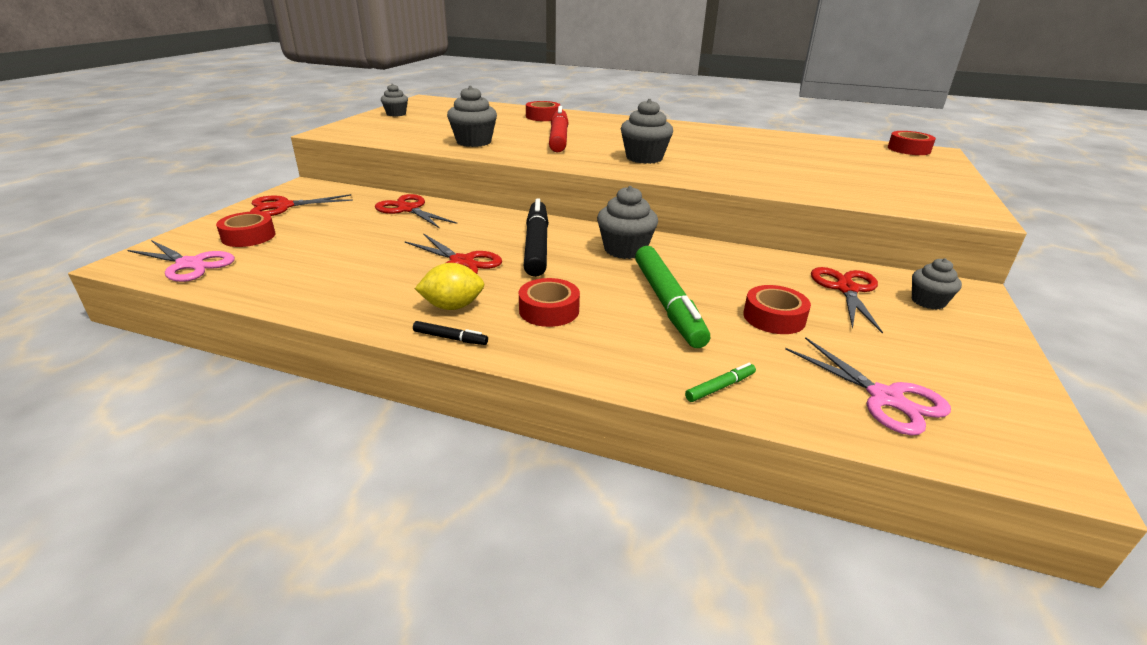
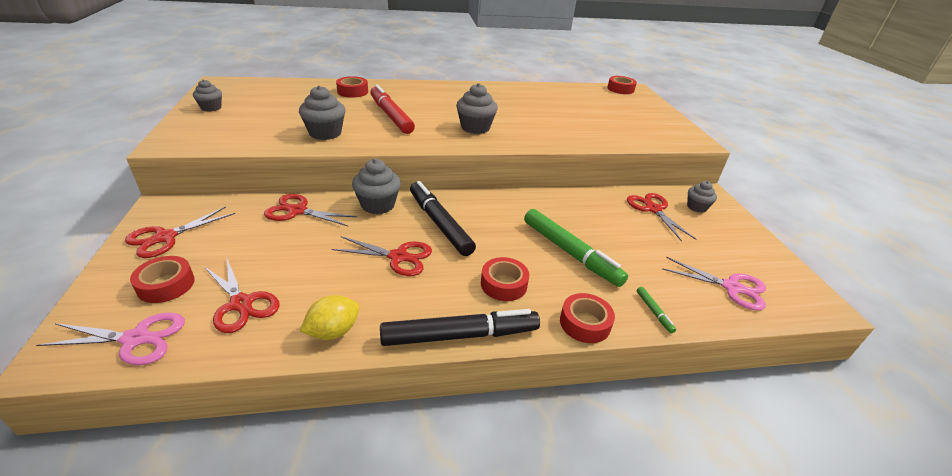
camera: 30 degrees left, 5 degrees up
(287, 262) = (241, 304): none -> red scissors
(450, 338) = (460, 335): black marker -> black marker, size x2.43
(452, 306) = (433, 304): yellow lemon -> yellow lemon (333, 331)
(625, 250) = (503, 211): grey cupcake -> grey cupcake (378, 205)
(720, 387) = (654, 312): green marker -> green marker turned 135 degrees clockwise
(774, 317) = (636, 245): red tape -> red tape (585, 323)

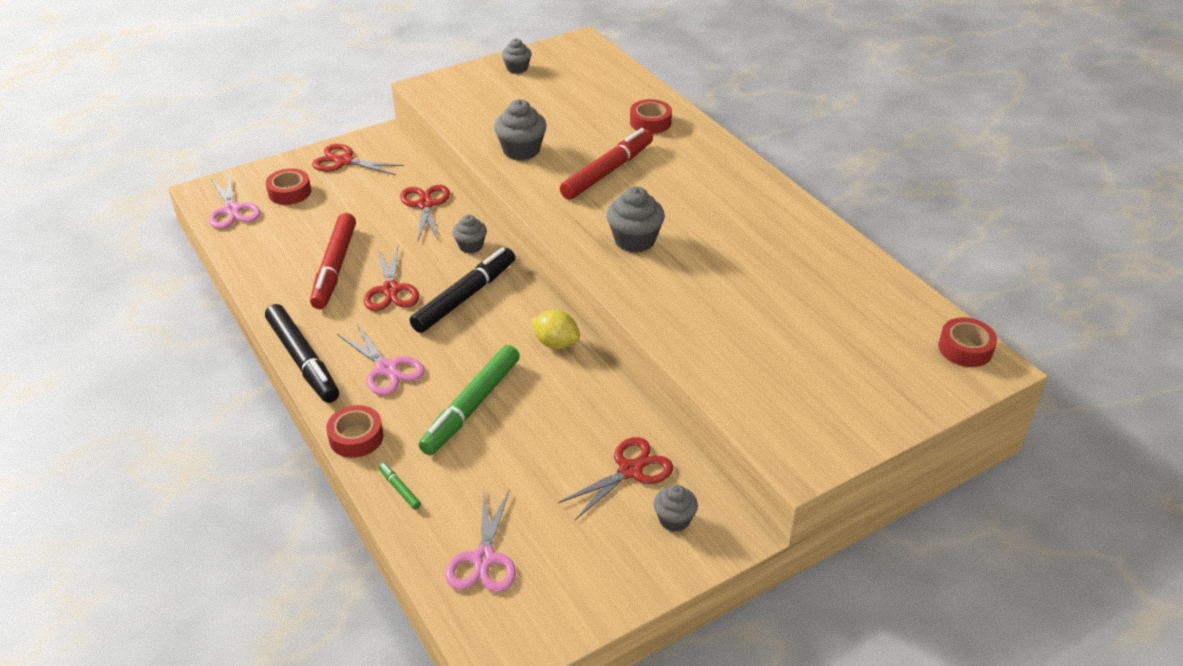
camera: 70 degrees right, 5 degrees up
(241, 304) = (286, 235): red scissors -> none
(333, 282) = (334, 267): none -> red marker
(333, 331) = (277, 291): yellow lemon -> yellow lemon (556, 343)
(378, 205) = (470, 246): grey cupcake -> grey cupcake, size x0.63
(503, 284) = (387, 369): red tape -> pink scissors
(654, 312) = (399, 489): green marker -> green marker turned 90 degrees clockwise

